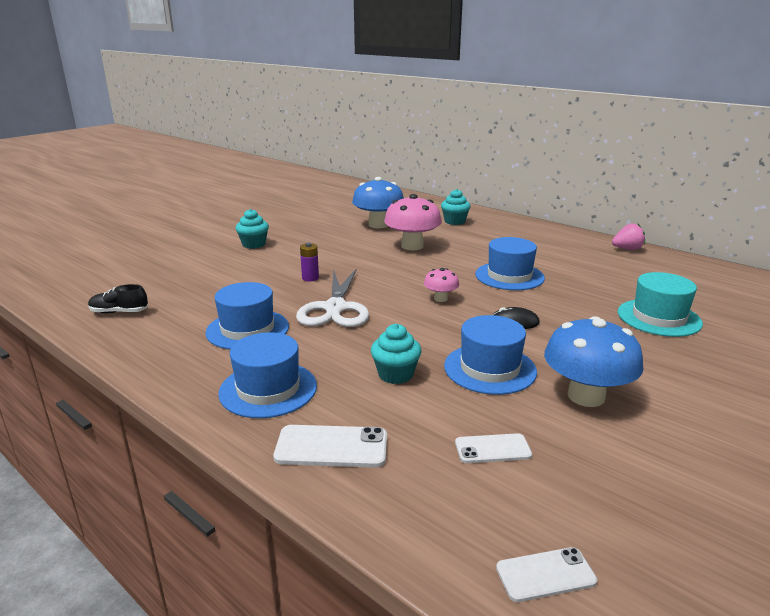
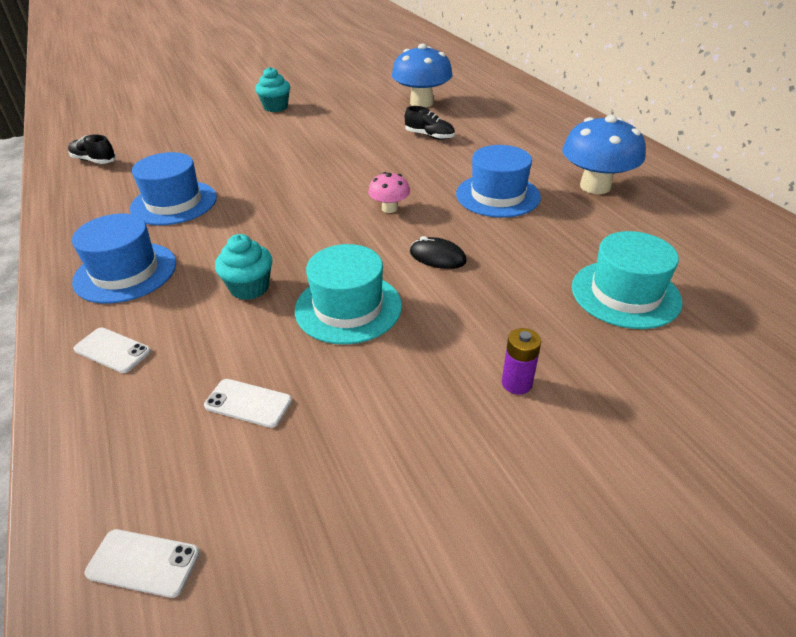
camera: 25 degrees right, 15 degrees up
(310, 278) = (287, 156): purple battery -> purple battery (516, 383)
(331, 447) = (112, 350): white phone -> white phone, size x0.65
(335, 308) = (274, 197): white scissors -> none
(412, 246) = (429, 136): pink mushroom -> black shoe
(454, 221) = (511, 111): turquoise cupcake -> none
(490, 368) = (348, 307): blue hat -> turquoise hat
(586, 396) = (415, 373): blue mushroom -> blue mushroom (595, 186)
(627, 249) = (694, 186): pink strawberry -> none

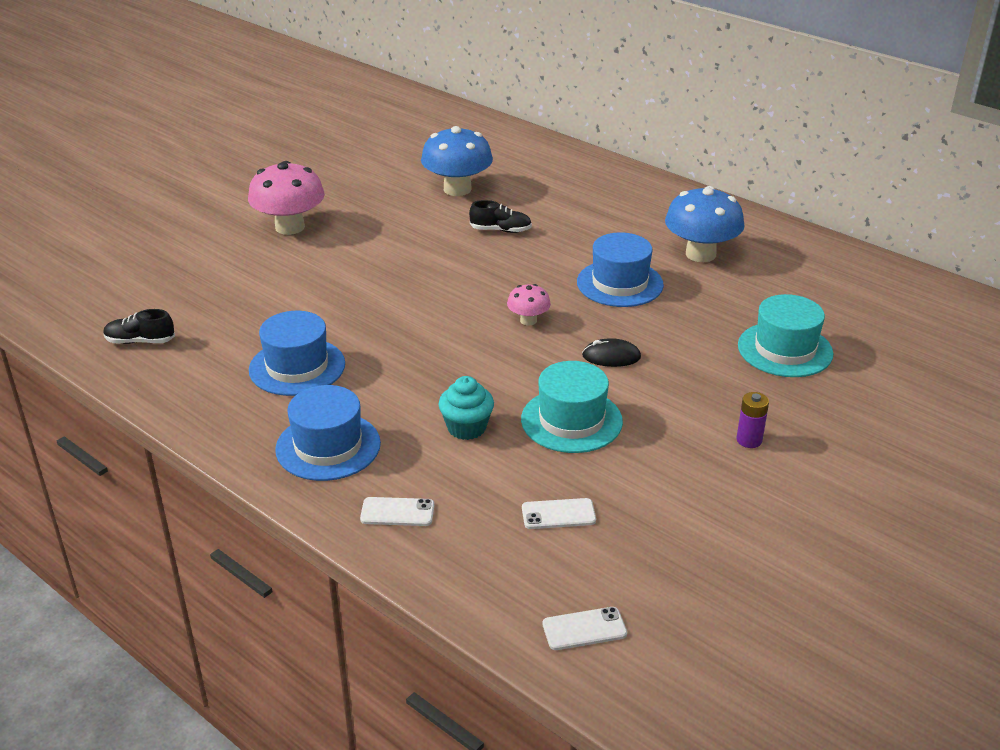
camera: 25 degrees left, 5 degrees down
(275, 107) = (290, 227): turquoise cupcake -> pink mushroom

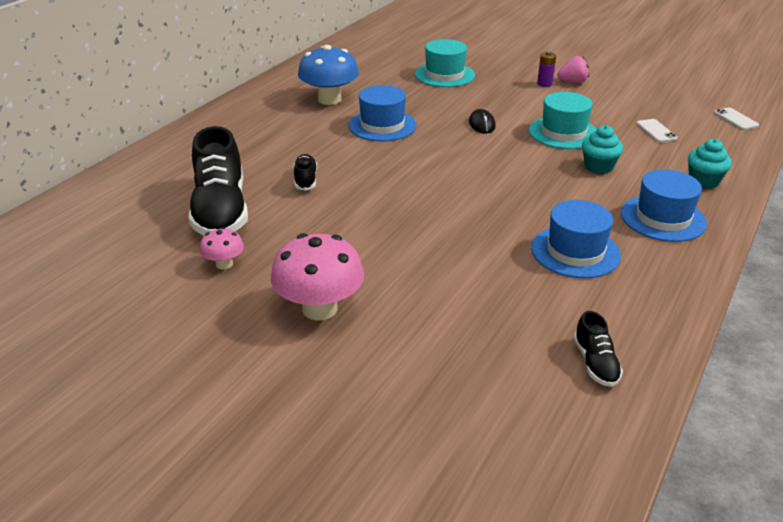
camera: 100 degrees left, 0 degrees up
(397, 512) = (703, 181): white phone -> turquoise cupcake
(457, 189) = (221, 211): blue mushroom -> black shoe
(528, 320) = (450, 156): pink mushroom -> pink mushroom (224, 264)
(757, 473) = (573, 82): none -> pink strawberry

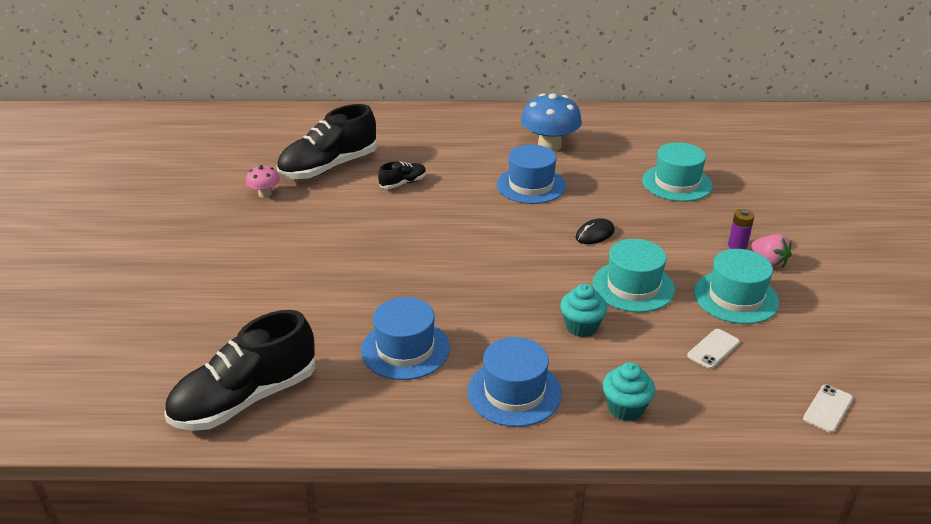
camera: 60 degrees right, 0 degrees up
(319, 308) = (238, 249): pink mushroom -> none
(595, 363) = (245, 398): black shoe -> black shoe, size x2.17
(604, 105) = (735, 297): none -> turquoise hat

